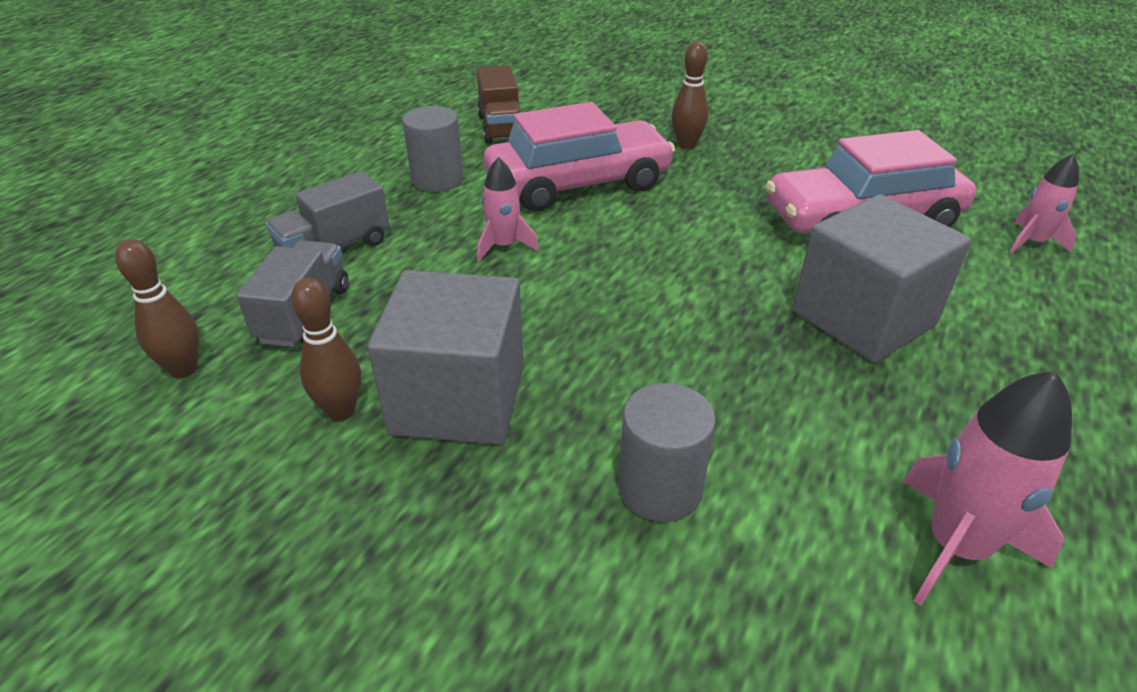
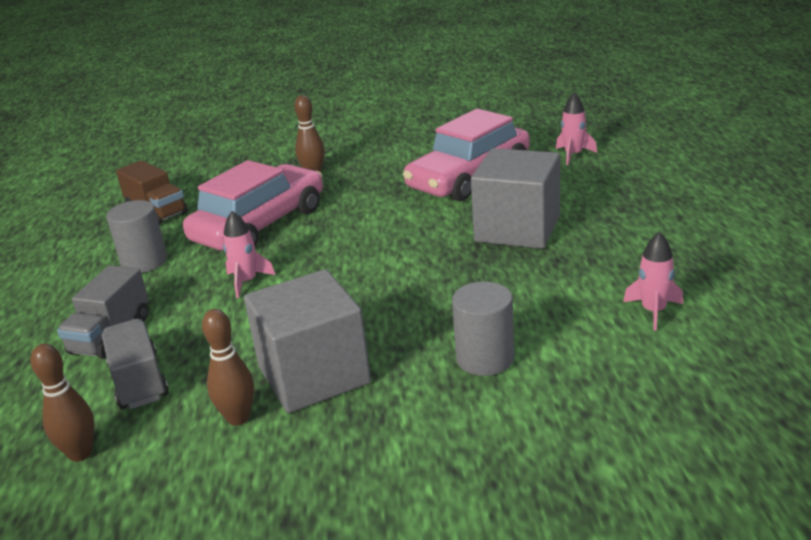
camera: 30 degrees left, 10 degrees down
(956, 547) = (653, 311): pink rocket -> pink rocket, size x0.62

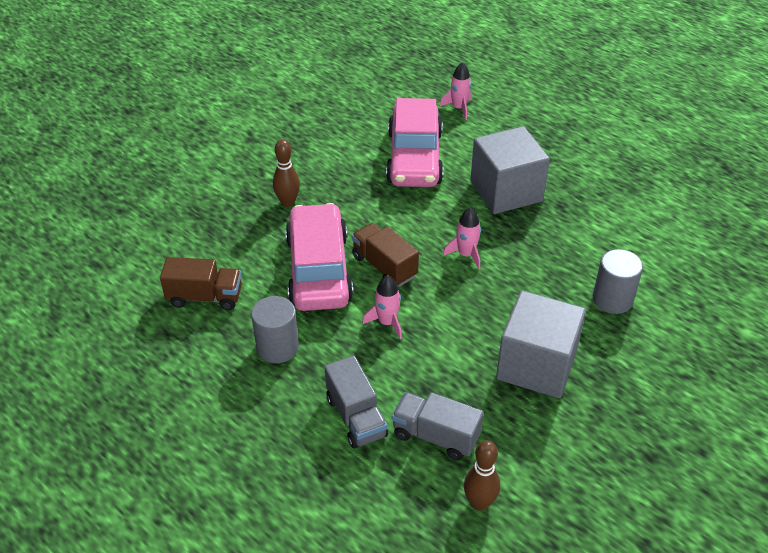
camera: 45 degrees left, 15 degrees up
(238, 418) = (536, 419): brown bowling pin -> none
(312, 243) = (384, 266): none -> brown truck
(653, 311) = (654, 220): pink rocket -> pink rocket (466, 255)

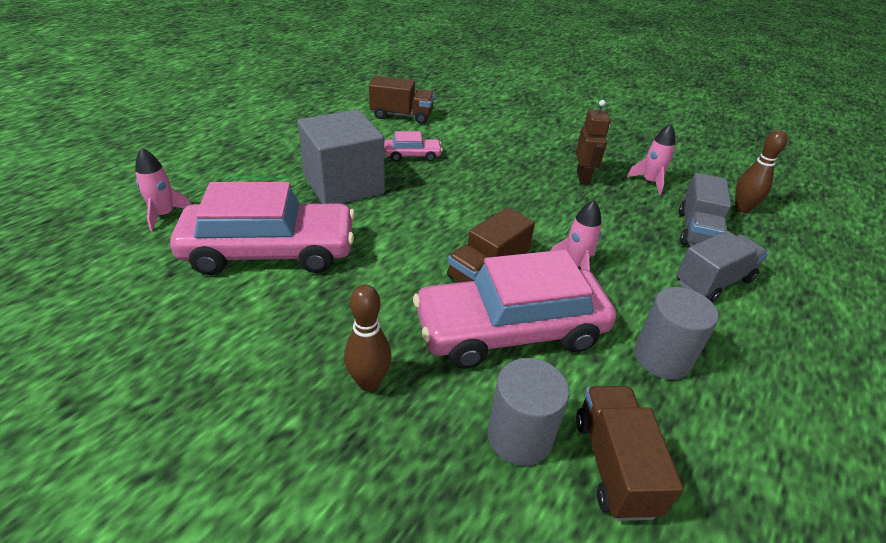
camera: 100 degrees left, 5 degrees down
(466, 255) = (452, 212): pink rocket -> pink rocket (650, 182)
(536, 365) = (583, 178): grey cube -> brown robot
(565, 236) = (412, 155): none -> pink car
(612, 299) = (490, 140): grey cylinder -> grey cylinder (519, 436)
(656, 232) = (401, 116): none -> brown truck

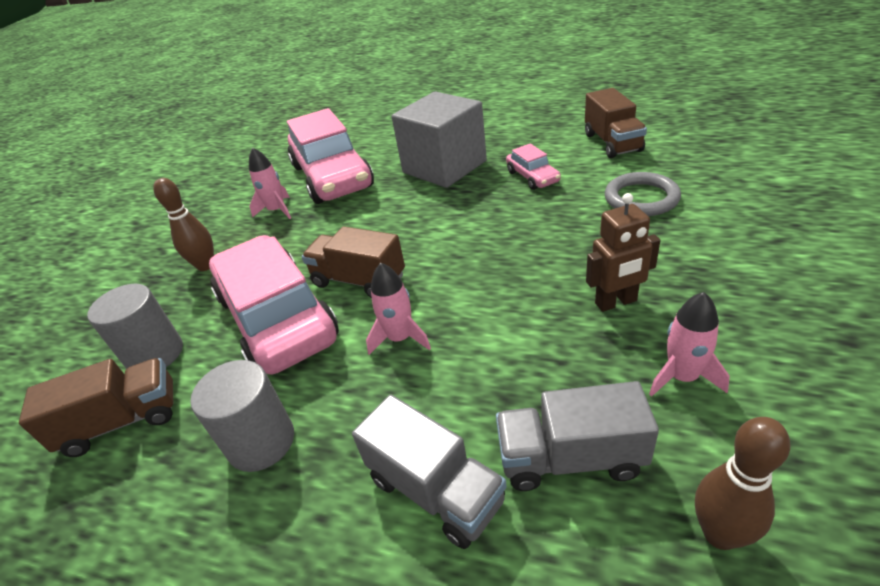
camera: 80 degrees right, 0 degrees up
(164, 215) = (352, 129): pink rocket -> pink rocket (277, 210)
(484, 133) = (641, 198): none -> grey ring

